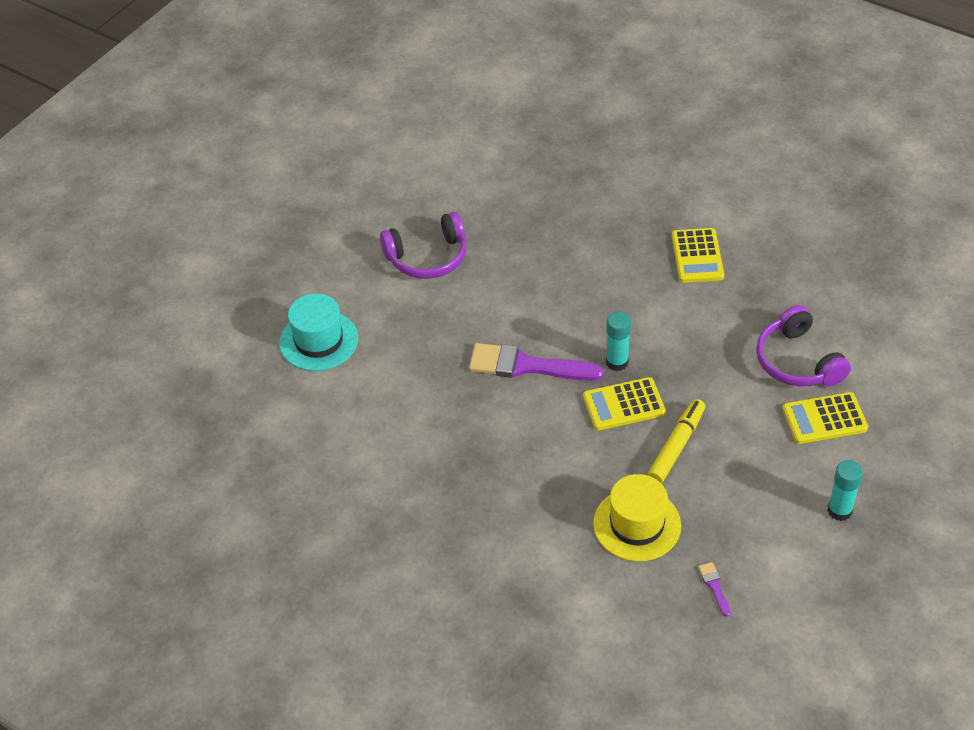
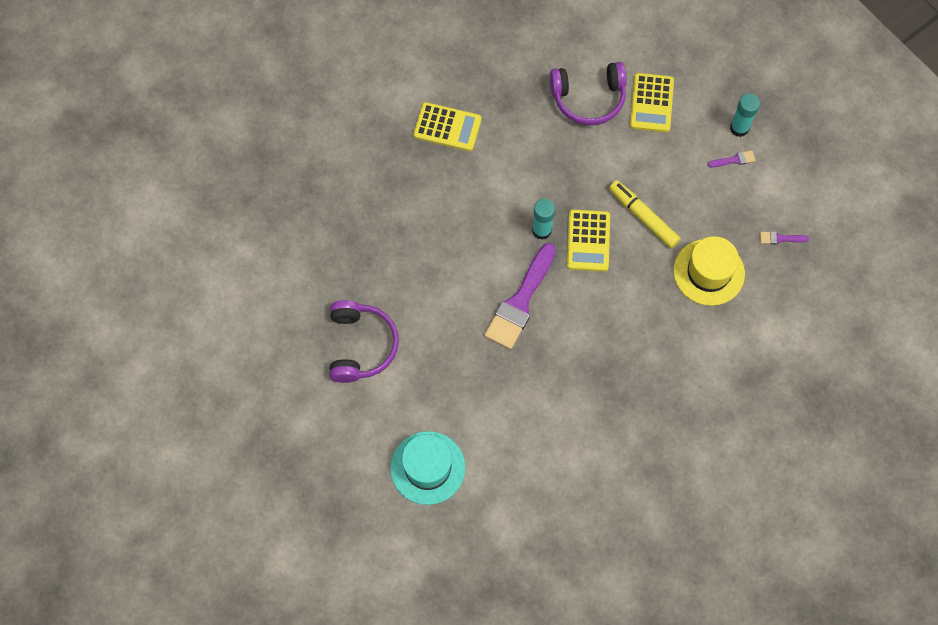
camera: 75 degrees left, 20 degrees up
(794, 515) = (734, 160): none -> purple brush

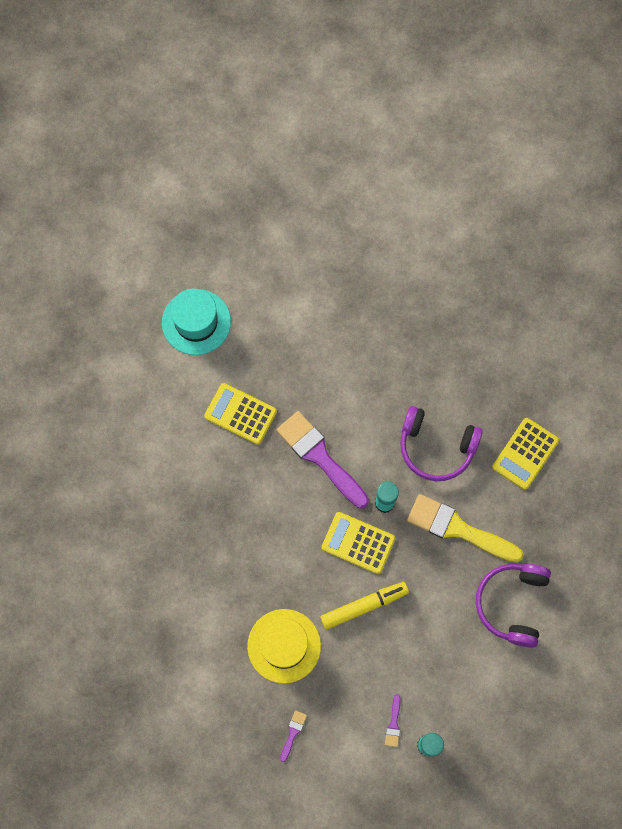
camera: 110 degrees right, 5 degrees up
(360, 345) = (330, 302): purple headphones -> purple headphones (436, 447)
(540, 161) = (458, 529): none -> yellow brush
(651, 103) = (486, 666): yellow calculator -> yellow calculator (240, 414)

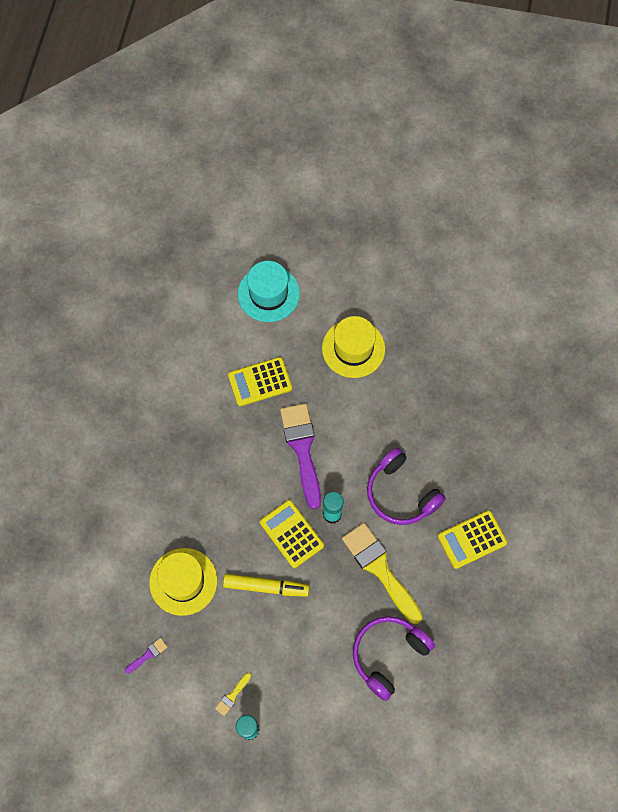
camera: 30 degrees right, 5 degrees down
(240, 414) = (260, 382): yellow calculator -> yellow calculator turned 75 degrees counterclockwise
(310, 332) = (353, 348): none -> yellow hat
(393, 724) = (232, 696): purple brush -> yellow brush

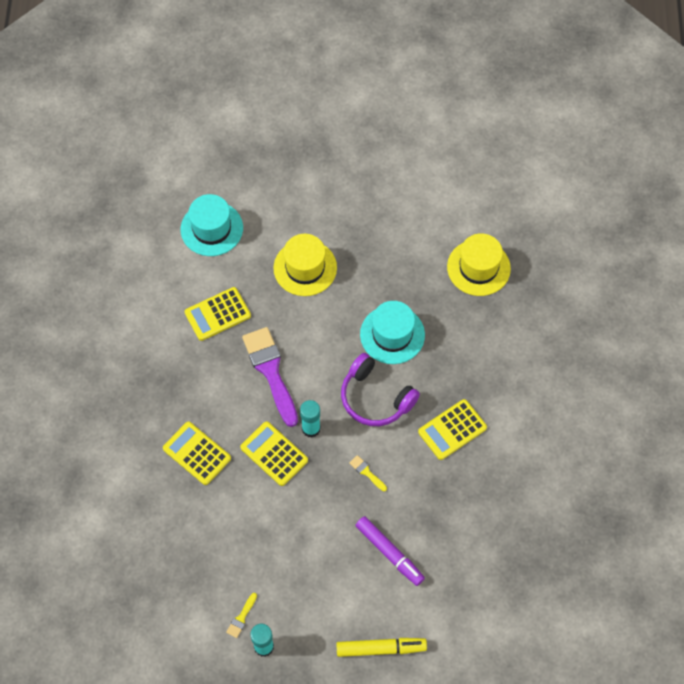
camera: 10 degrees left, 5 degrees down
(148, 655) = (150, 593): purple brush -> none
(183, 581) = (173, 517): yellow hat -> yellow hat (478, 268)
(216, 520) = (197, 453): none -> yellow calculator
(266, 586) = (257, 508): yellow marker -> yellow marker (380, 648)
(379, 568) = (366, 472): yellow brush -> yellow brush, size x0.41
(388, 655) = (389, 552): purple headphones -> purple marker
(428, 431) = (392, 334): none -> turquoise hat

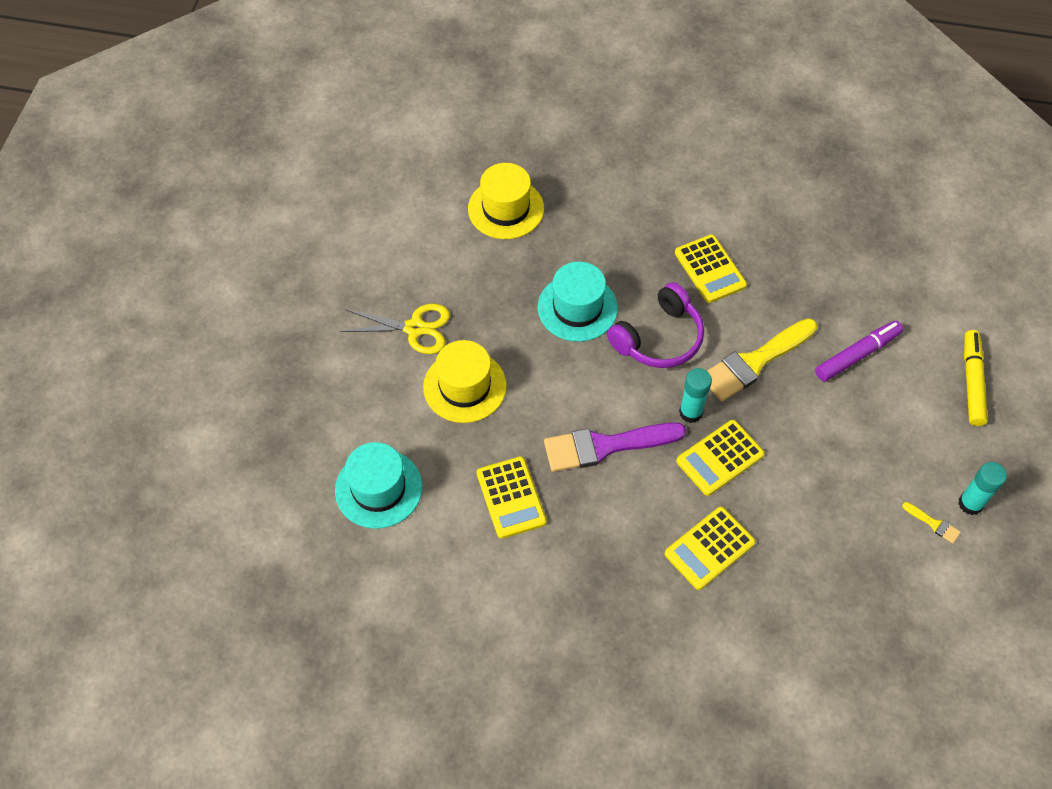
camera: 80 degrees left, 5 degrees down
(349, 225) = (415, 328): none -> yellow scissors
(366, 472) = (754, 362): yellow brush -> yellow brush, size x2.42

